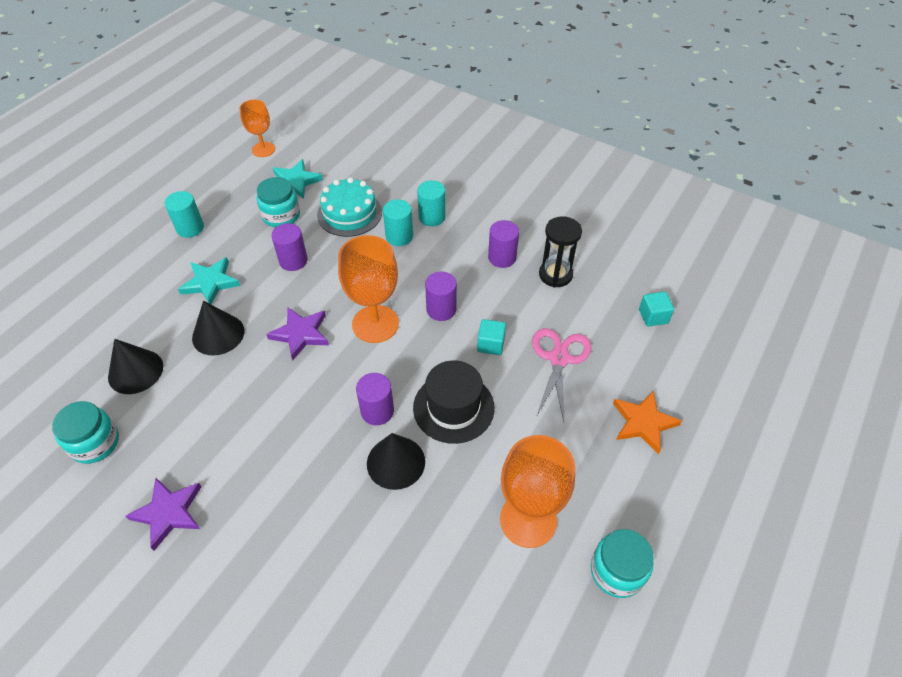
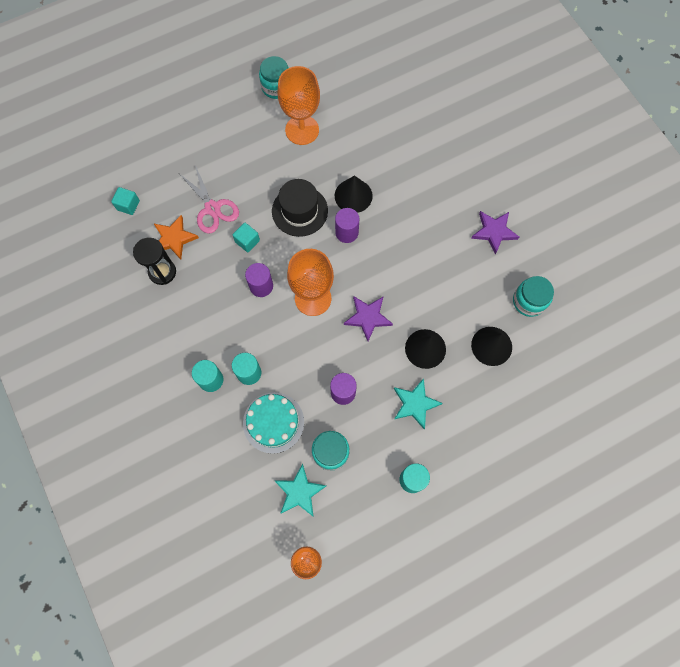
camera: 150 degrees left, 20 degrees up
(502, 258) = (187, 308): purple cylinder -> none
(559, 358) = (212, 209): pink scissors -> pink scissors turned 75 degrees counterclockwise
(643, 423) = (198, 145): orange star -> orange star (174, 238)

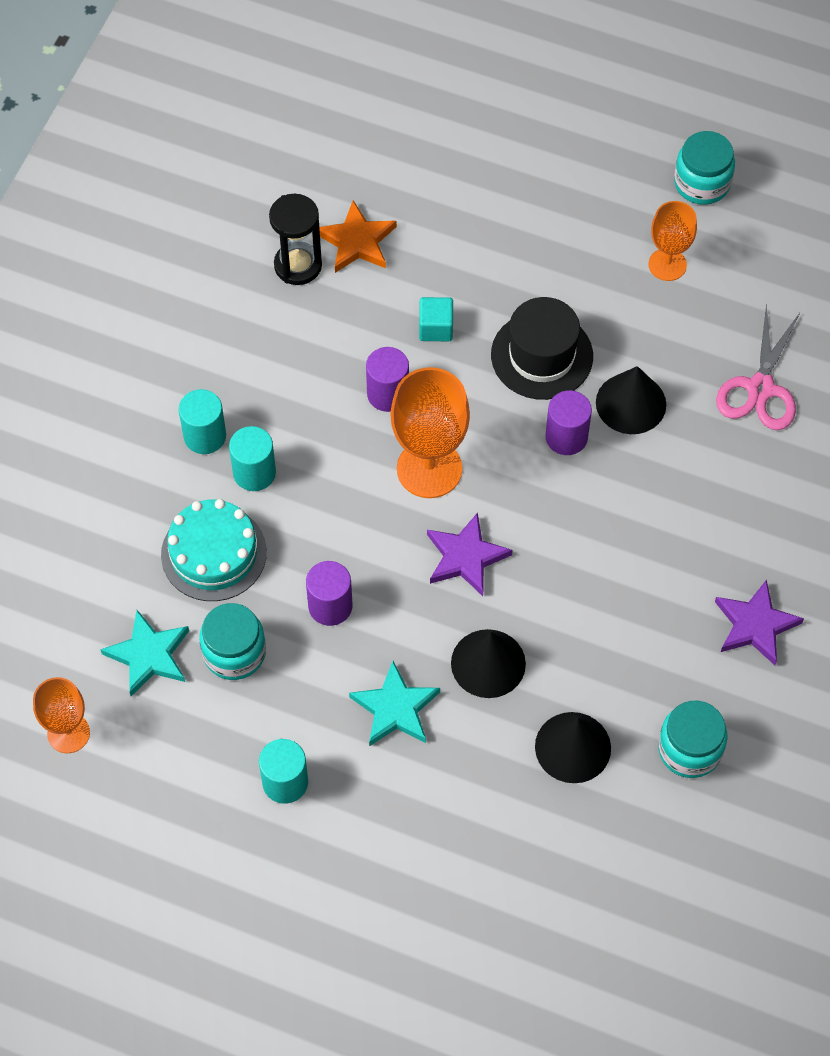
camera: 50 degrees right, 10 degrees down
(128, 205) = (352, 153): turquoise cube -> none
(212, 209) = (442, 251): pink scissors -> pink scissors (760, 389)
(302, 130) = (667, 264): orange goblet -> orange goblet, size x0.61

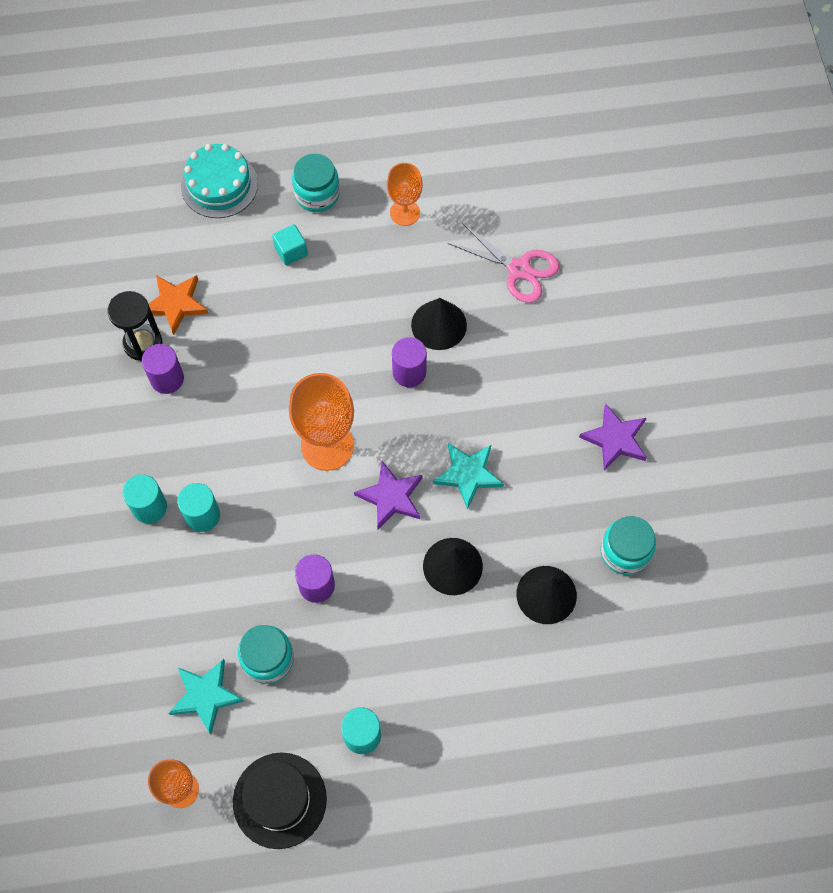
camera: 30 degrees left, 5 degrees up
(214, 553) = (208, 592): turquoise cake -> turquoise cake (219, 185)
(388, 394) = (265, 406): purple cylinder -> purple cylinder (167, 379)
(395, 708) = (407, 635): turquoise star -> turquoise star (468, 474)
(436, 328) = (270, 339): turquoise cube -> turquoise cube (291, 251)
(542, 355) = (357, 322): black hat -> black hat (279, 800)
(702, 183) = (394, 143): turquoise jar -> turquoise jar (317, 194)
(760, 389) = (519, 270): pink scissors -> pink scissors turned 45 degrees counterclockwise

